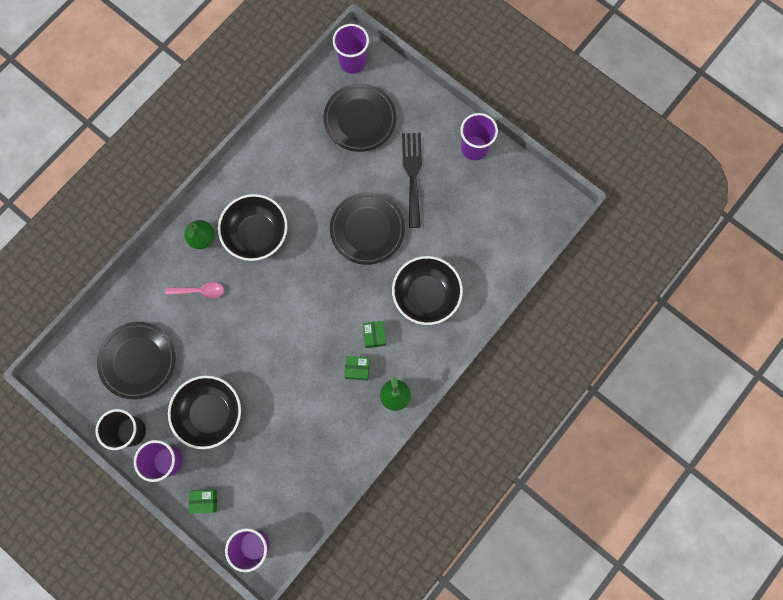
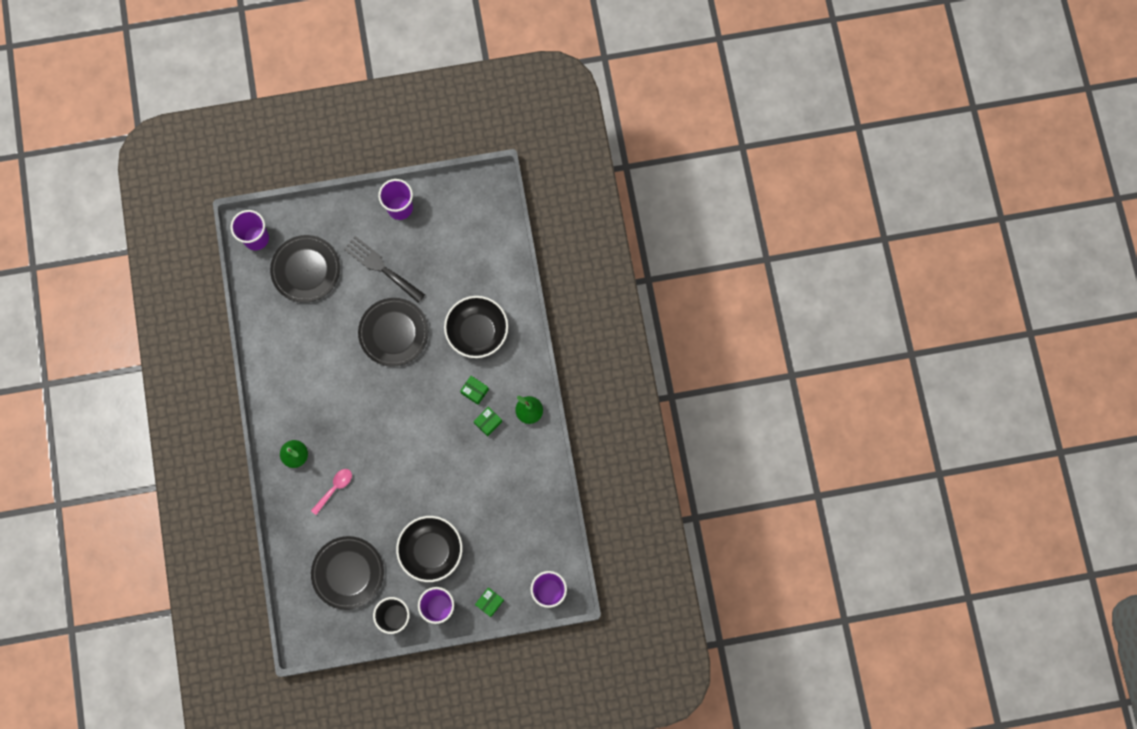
camera: 50 degrees left, 0 degrees up
(257, 234) = (328, 414): black bowl -> none

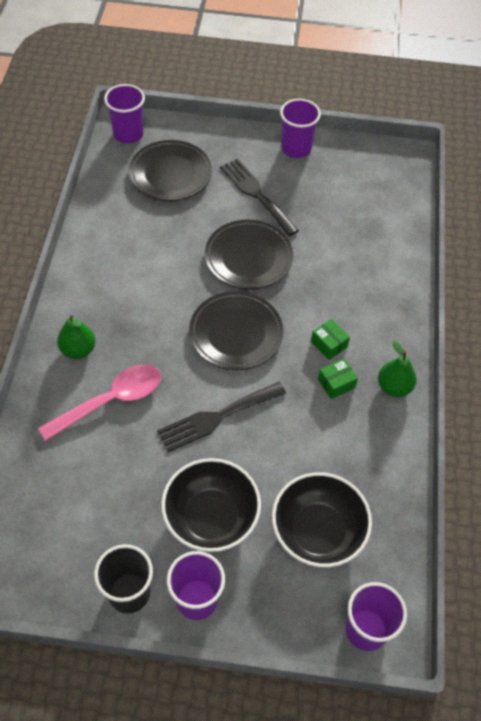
camera: 15 degrees right, 20 degrees down
(334, 488) = (111, 401): pink spoon -> pink spoon, size x1.73
(348, 573) = (85, 510): black plate -> black plate (236, 334)
(412, 477) = (217, 417): none -> black fork
(477, 332) = (350, 284): black bowl -> black bowl (317, 531)
(489, 602) = (273, 616): green box -> none

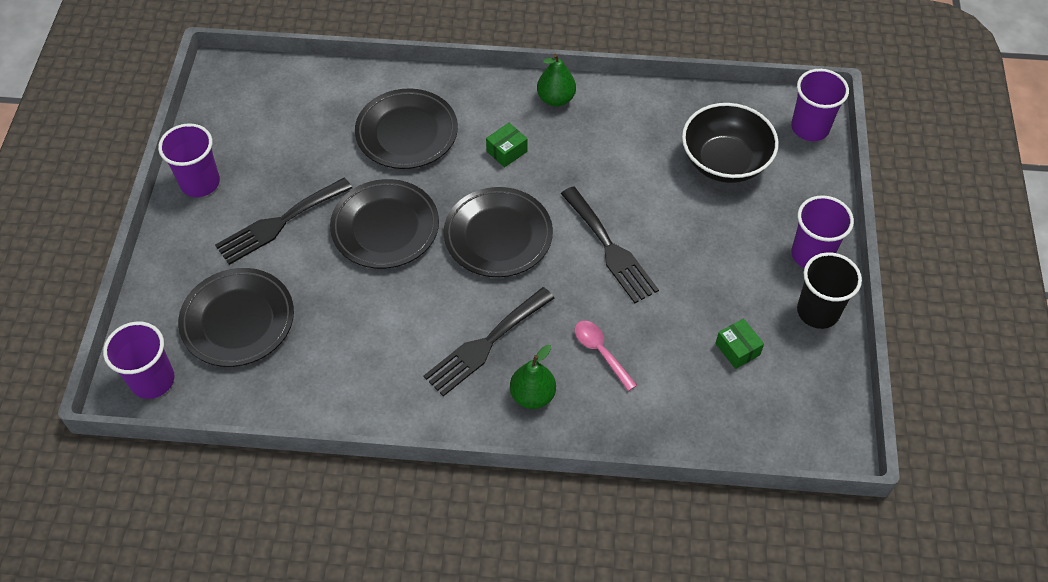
camera: 90 degrees left, 0 degrees up
(111, 401) = (600, 352): pink spoon -> pink spoon, size x0.58
(130, 321) = (486, 344): none -> black fork
(211, 517) = (725, 248): black bowl -> none
(336, 383) = (556, 145): green box -> green box (737, 349)
(348, 273) = (407, 133): none -> black plate

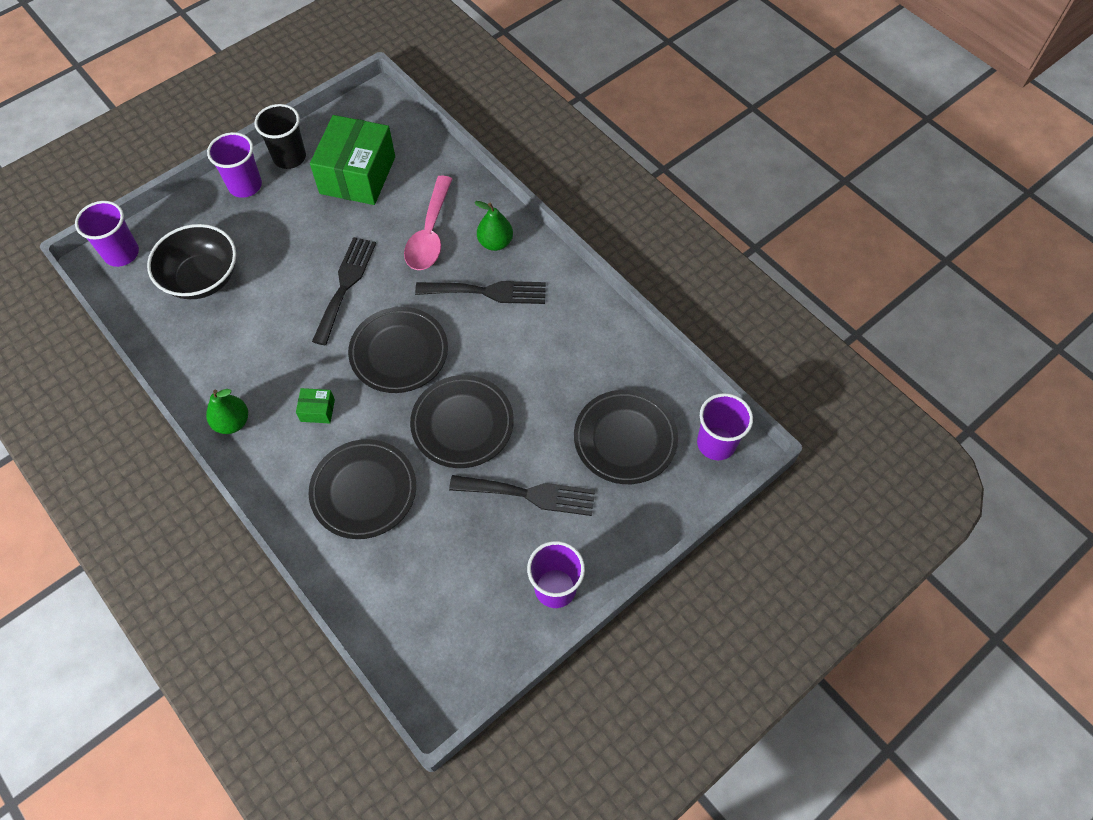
camera: 135 degrees left, 5 degrees up
(600, 352) = (430, 233): pink spoon -> pink spoon, size x1.73
(737, 349) = (357, 175): green box -> green box, size x2.45

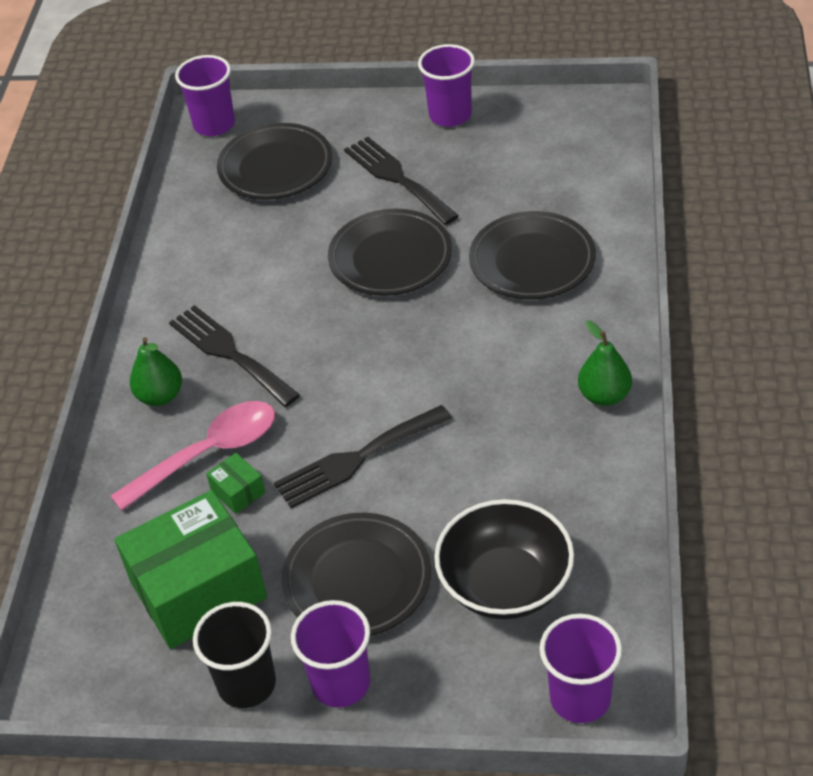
camera: 130 degrees left, 15 degrees down
(317, 410) = (509, 353): green box -> green box (238, 492)
(399, 353) = (377, 353): black plate -> black plate (357, 580)

